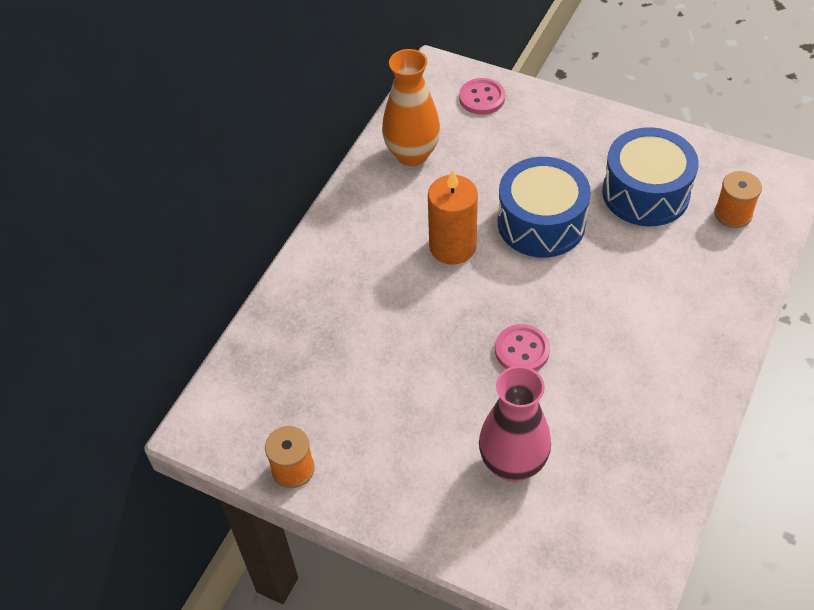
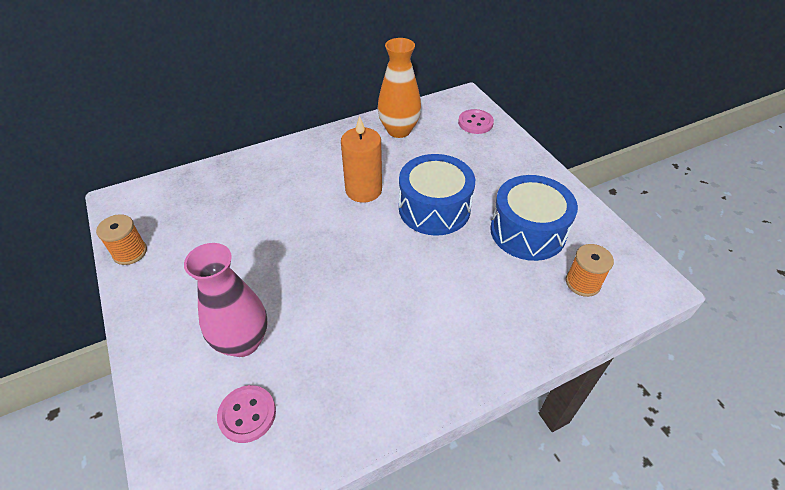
camera: 35 degrees right, 5 degrees down
(522, 350) = (333, 275): pink button -> pink button (247, 414)

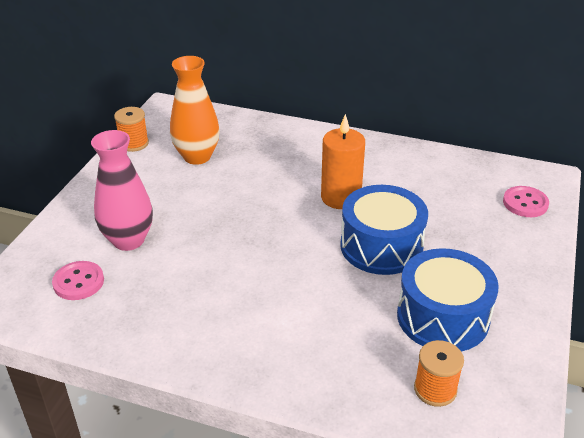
camera: 45 degrees right, 10 degrees down
(399, 130) = (437, 170): orange vase -> orange vase (197, 156)

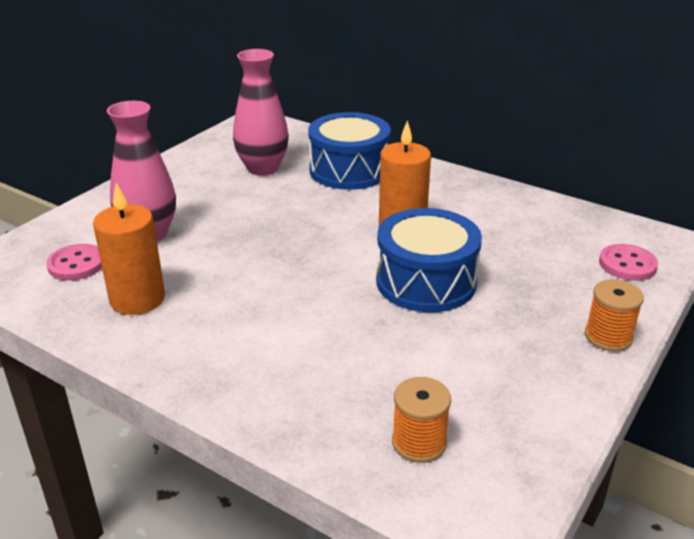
camera: 15 degrees right, 5 degrees down
(134, 143) = (203, 148): orange spool -> orange spool (608, 337)
(151, 306) = (137, 299): none -> orange candle
(197, 156) = (262, 168): orange vase -> pink vase
(442, 317) = (466, 367): blue drum -> blue drum (349, 170)

